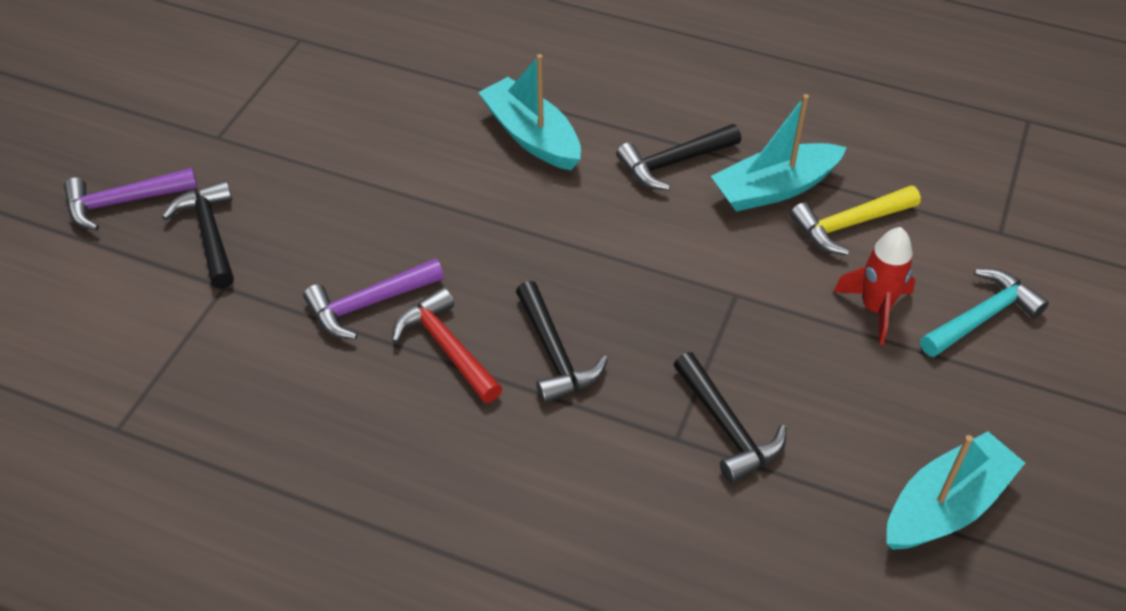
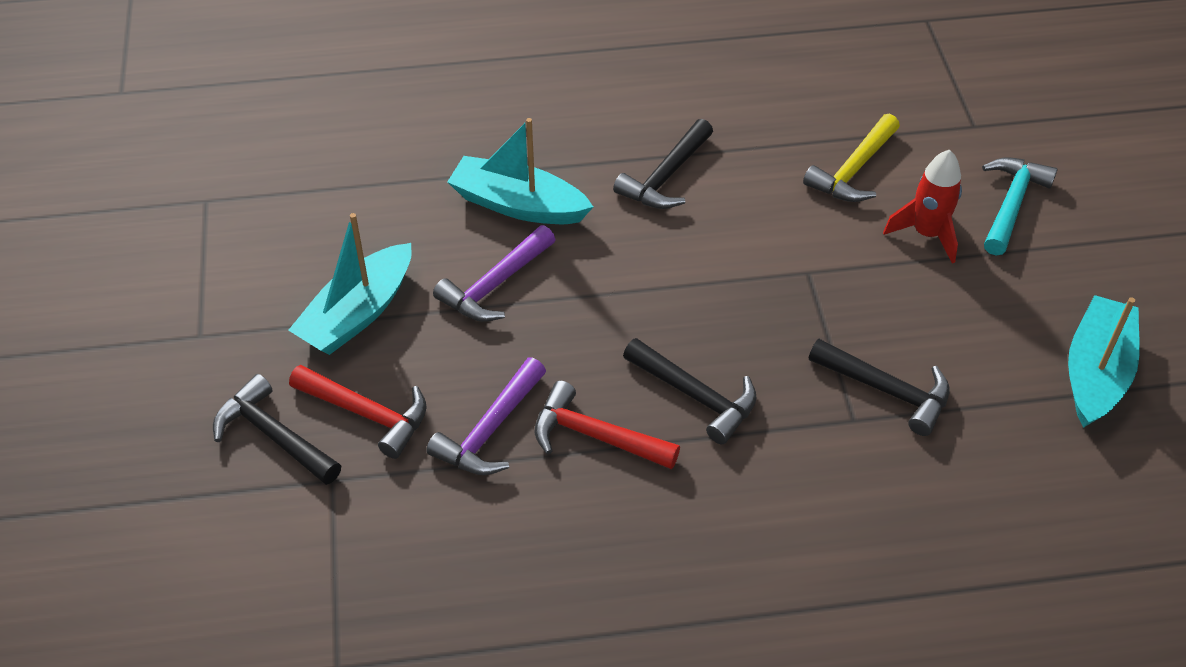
camera: 30 degrees left, 0 degrees up
(123, 202) = (152, 445): purple hammer -> purple hammer (495, 285)
(288, 249) = (367, 414): none -> red hammer
(775, 188) = (769, 164): turquoise boat -> turquoise boat (358, 313)

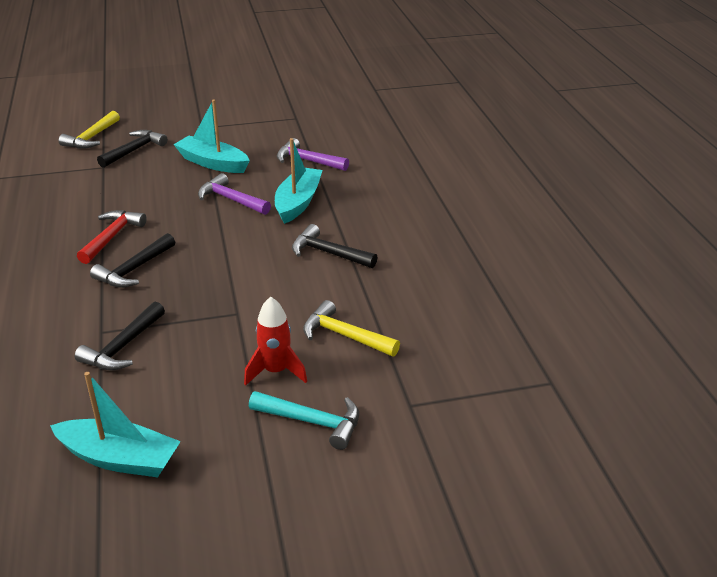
camera: 85 degrees right, 15 degrees down
(193, 516) = (91, 138): none -> yellow hammer
(367, 414) = (142, 172): red hammer -> none
(490, 431) = (123, 205): purple hammer -> purple hammer (307, 161)

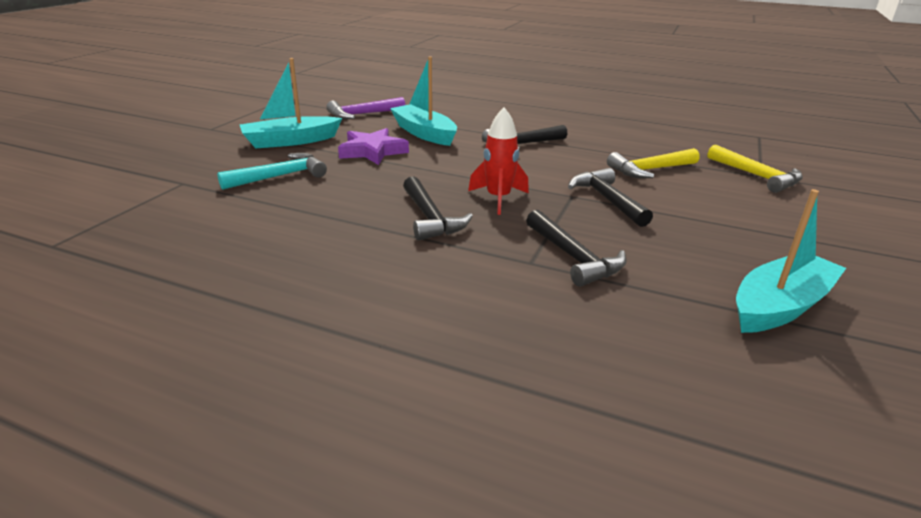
camera: 55 degrees left, 5 degrees down
(91, 138) = (101, 173): yellow hammer -> yellow hammer (757, 176)
(112, 237) = (344, 213): red hammer -> none
(134, 150) = (184, 162): black hammer -> black hammer (607, 199)
(231, 199) = (372, 151): purple hammer -> purple star
(276, 371) = (680, 204): red rocket -> red rocket (498, 199)
(313, 422) = (765, 210): turquoise hammer -> turquoise hammer (280, 176)

